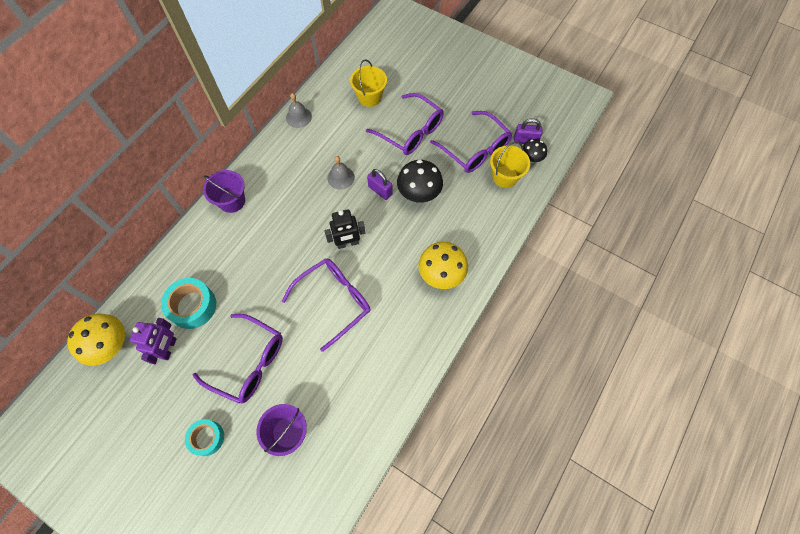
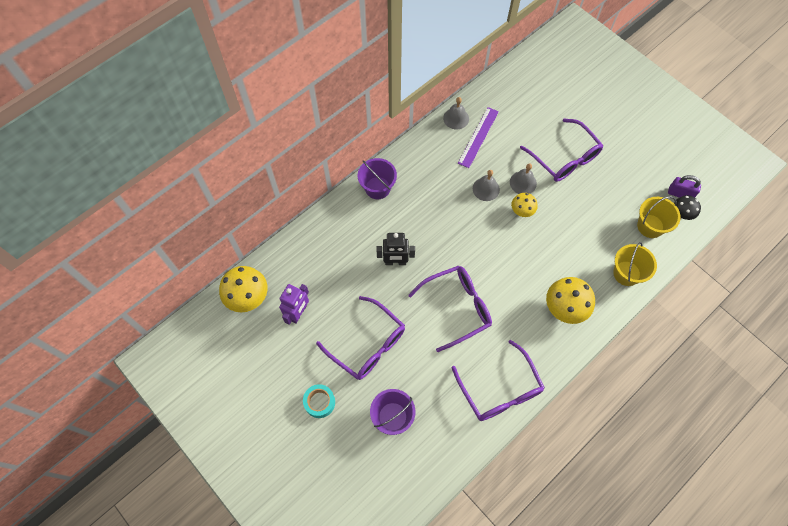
camera: 15 degrees right, 0 degrees up
(192, 306) = (325, 279): turquoise tape -> none
(324, 130) = (478, 137): none -> purple ruler
(347, 243) = (480, 255): black robot -> black robot (395, 262)
(369, 97) = (530, 113): yellow bucket -> yellow bucket (626, 273)
(375, 163) = (523, 183): none -> grey bell
(380, 190) = (522, 211): purple padlock -> yellow mushroom
(419, 194) = (559, 223): black mushroom -> none
(475, 150) = (626, 191): purple glasses -> purple glasses (500, 390)

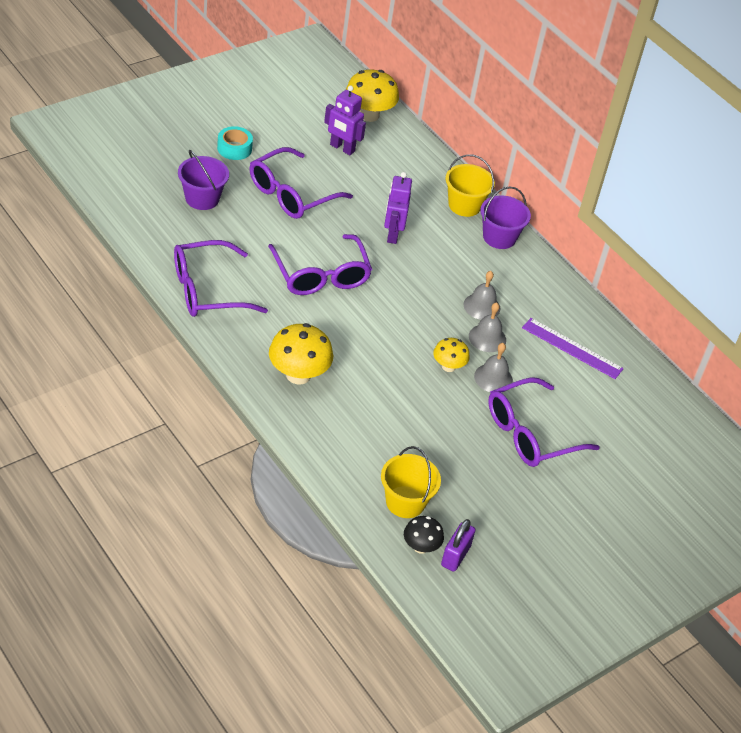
camera: 90 degrees right, 20 degrees down
(395, 262) = (392, 234): black robot -> purple robot
(456, 118) = (604, 332): grey bell -> grey bell (482, 306)
(626, 273) = (335, 453): yellow bucket -> yellow bucket (464, 205)

